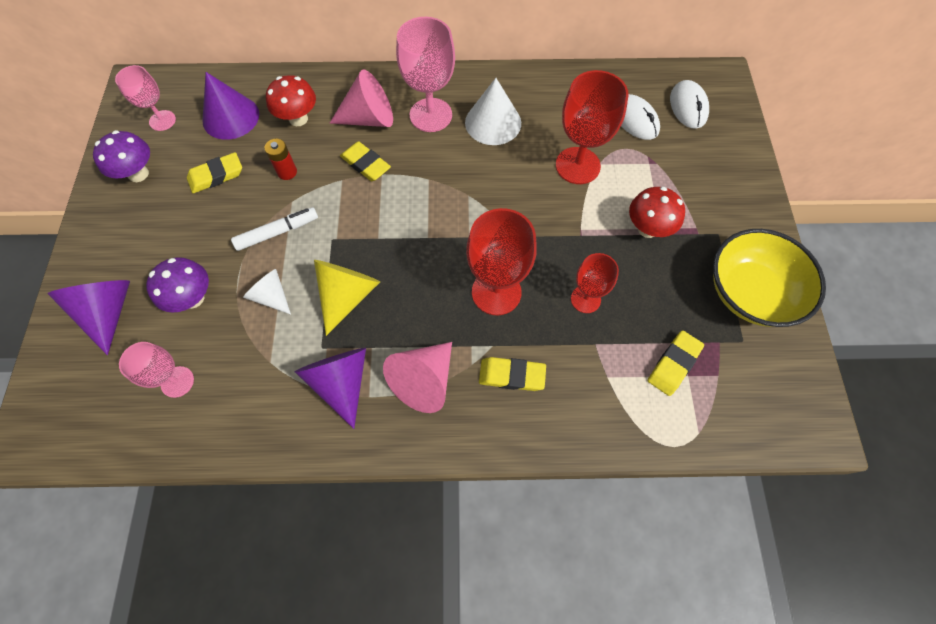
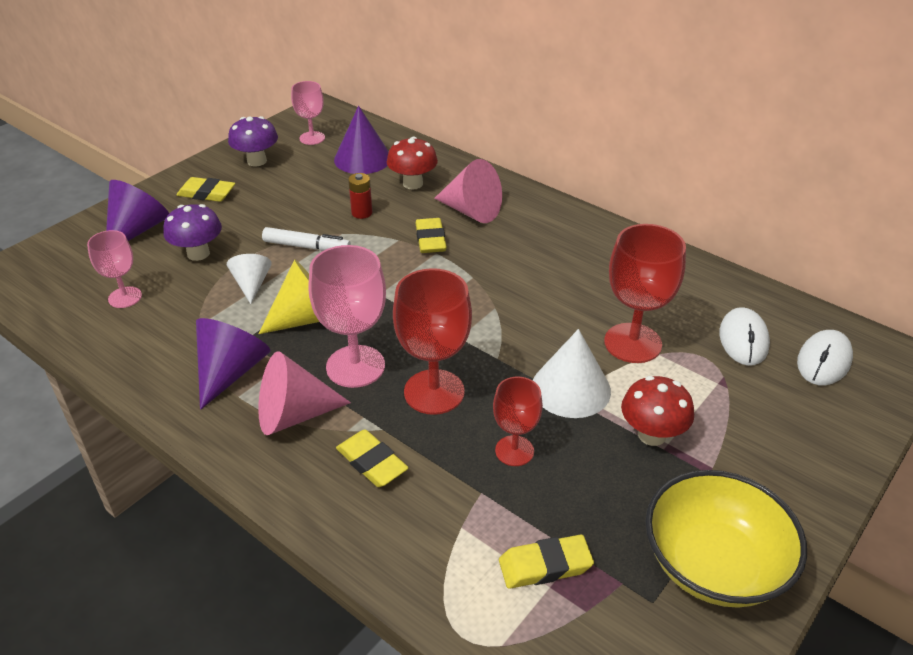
camera: 40 degrees right, 25 degrees down
(216, 176) = (307, 189): yellow eraser -> yellow eraser (206, 193)
(431, 115) = (529, 234): pink goblet -> pink goblet (355, 366)
(493, 122) = (583, 268): white cone -> white cone (571, 388)

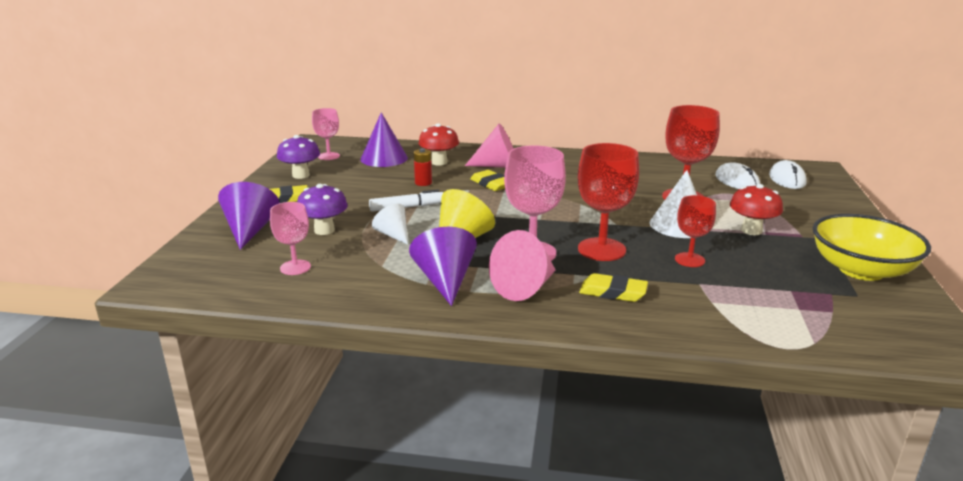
camera: 30 degrees left, 15 degrees down
(545, 566) = (783, 301): yellow eraser -> none

